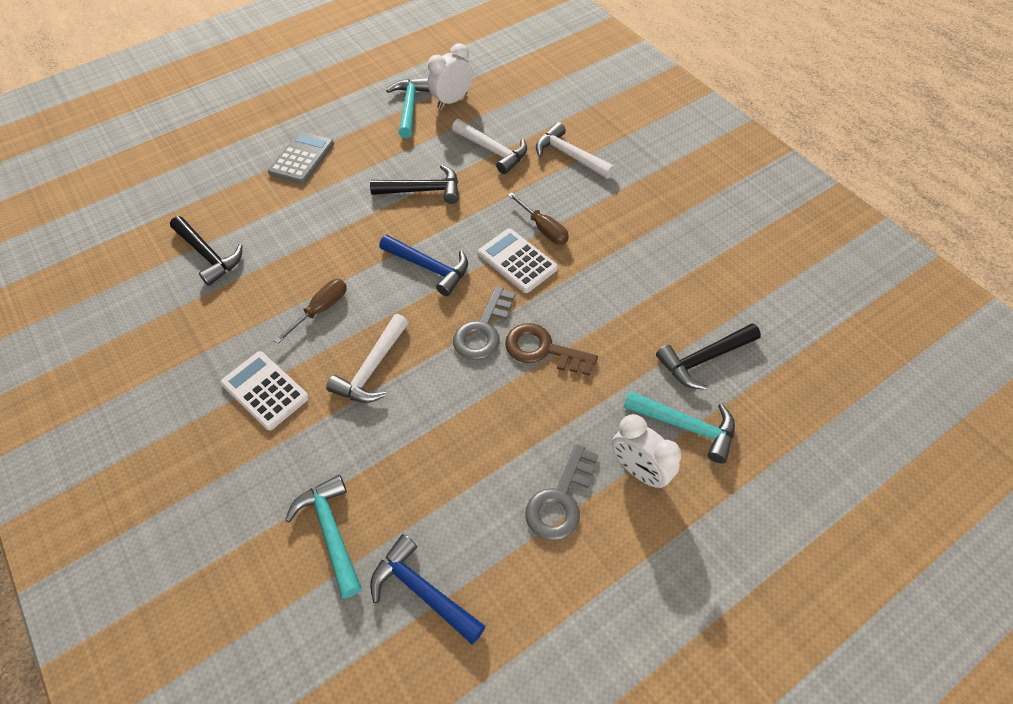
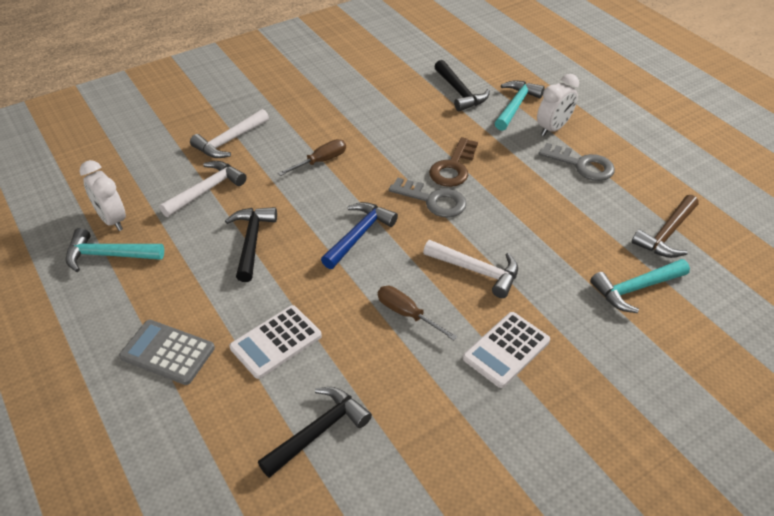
camera: 90 degrees left, 10 degrees down
(422, 591) = (666, 234): blue hammer -> brown hammer
(517, 261) = (357, 178): white calculator -> white calculator (276, 342)

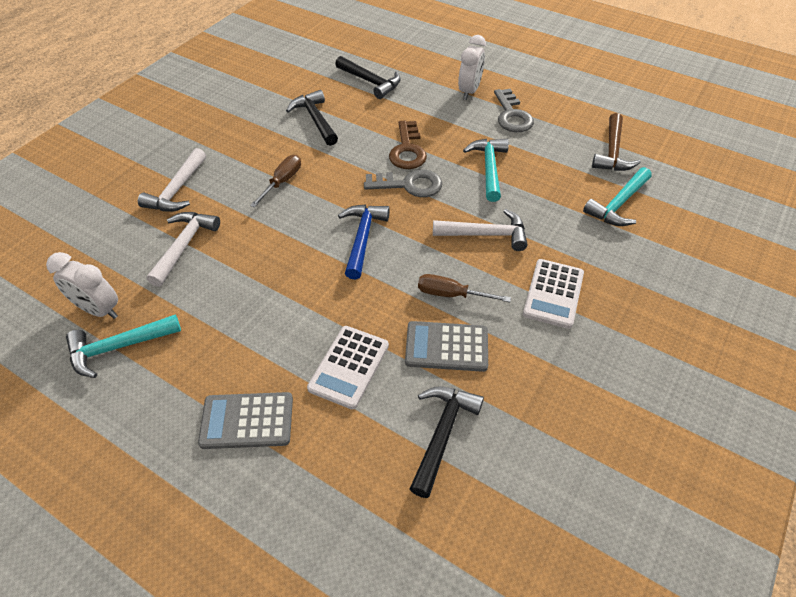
camera: 25 degrees left, 5 degrees up
(251, 241) = (263, 280): black hammer -> black hammer (315, 119)
(371, 358) = (446, 347): none -> grey calculator
(515, 105) = (426, 80): turquoise hammer -> turquoise hammer (489, 168)
(581, 165) = (512, 115): grey key -> grey key turned 75 degrees clockwise

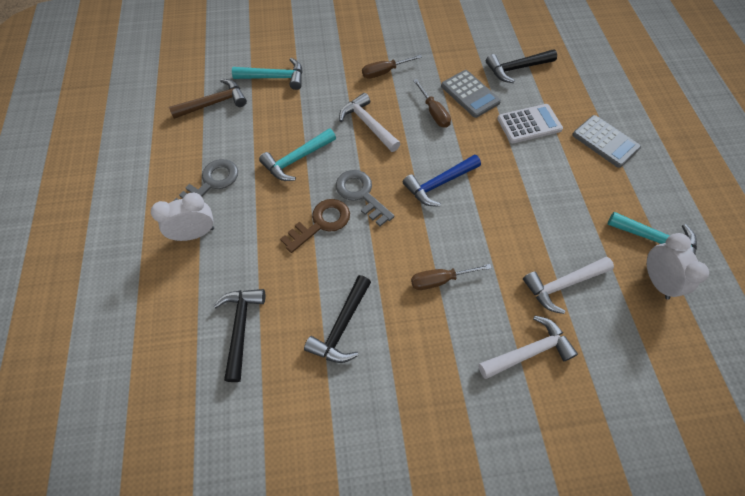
camera: 130 degrees left, 10 degrees up
(553, 294) = (384, 72): white calculator -> brown screwdriver

